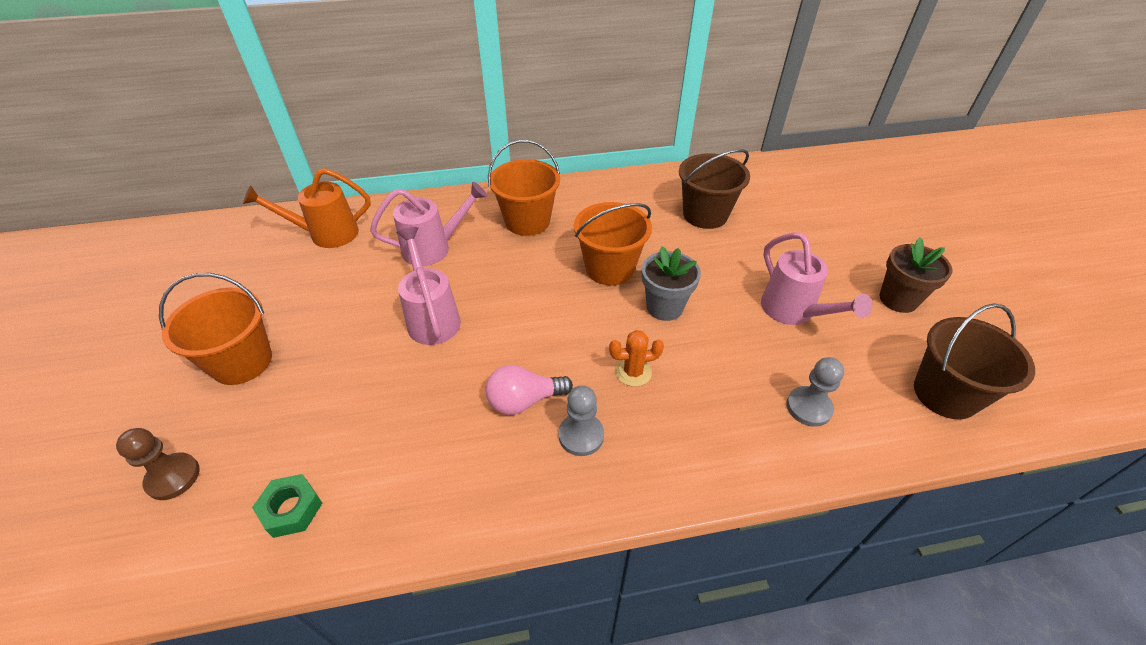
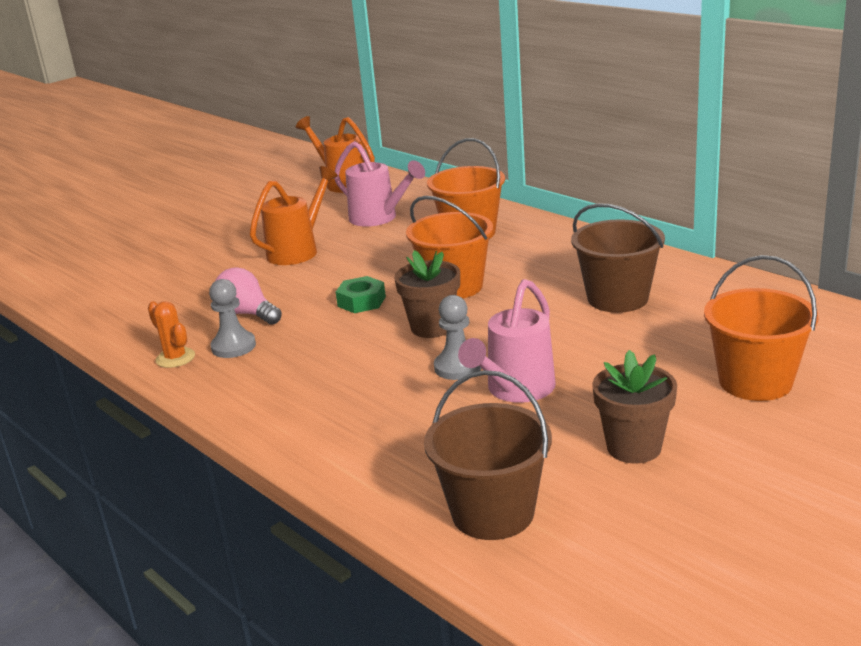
camera: 60 degrees right, 20 degrees down
(173, 477) = (84, 247): brown pawn -> none
(242, 362) = (188, 220): orange bucket -> orange bucket (755, 382)
(291, 509) = (87, 285): green nut -> green nut (361, 301)
(432, 318) = (297, 251): pink watering can -> orange watering can
(633, 372) = (328, 342): orange cactus -> orange cactus (175, 358)
(664, 307) = (432, 327): grey flower pot -> brown flower pot
(808, 407) = (376, 435): grey pawn -> grey pawn (458, 367)

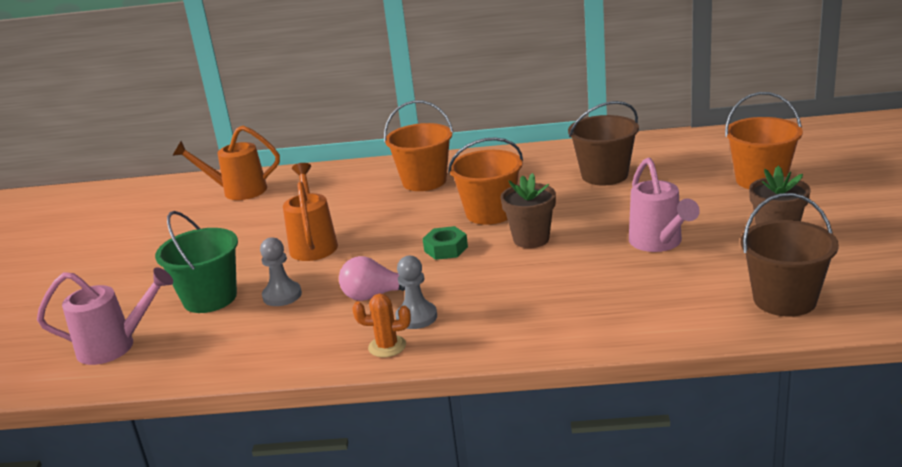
camera: 45 degrees left, 0 degrees up
(172, 260) = (210, 298): none -> green bucket
(378, 218) = (329, 200): pink watering can -> pink watering can (114, 346)
(458, 367) = (599, 250): grey pawn -> grey pawn (282, 295)

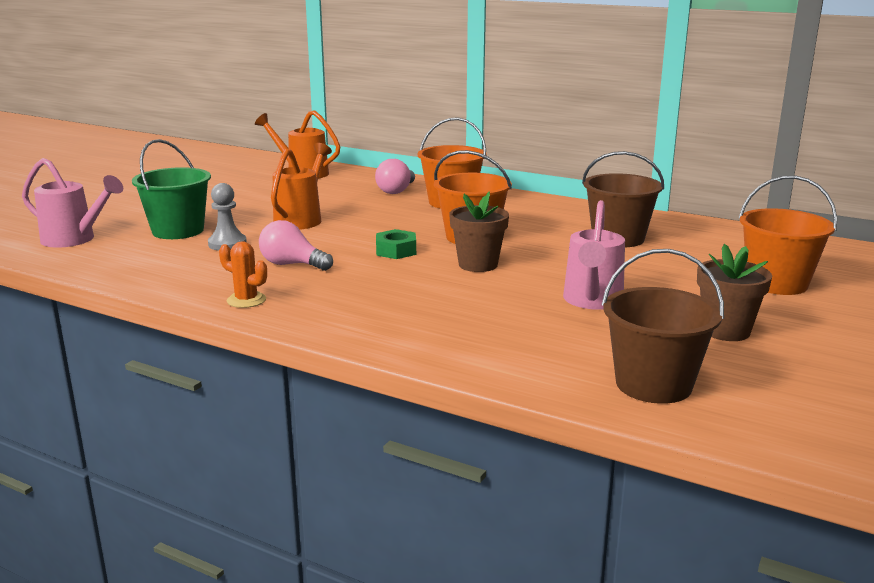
camera: 25 degrees right, 5 degrees down
(358, 184) = (396, 191): none -> pink light bulb
(416, 317) = (299, 288): grey pawn -> none

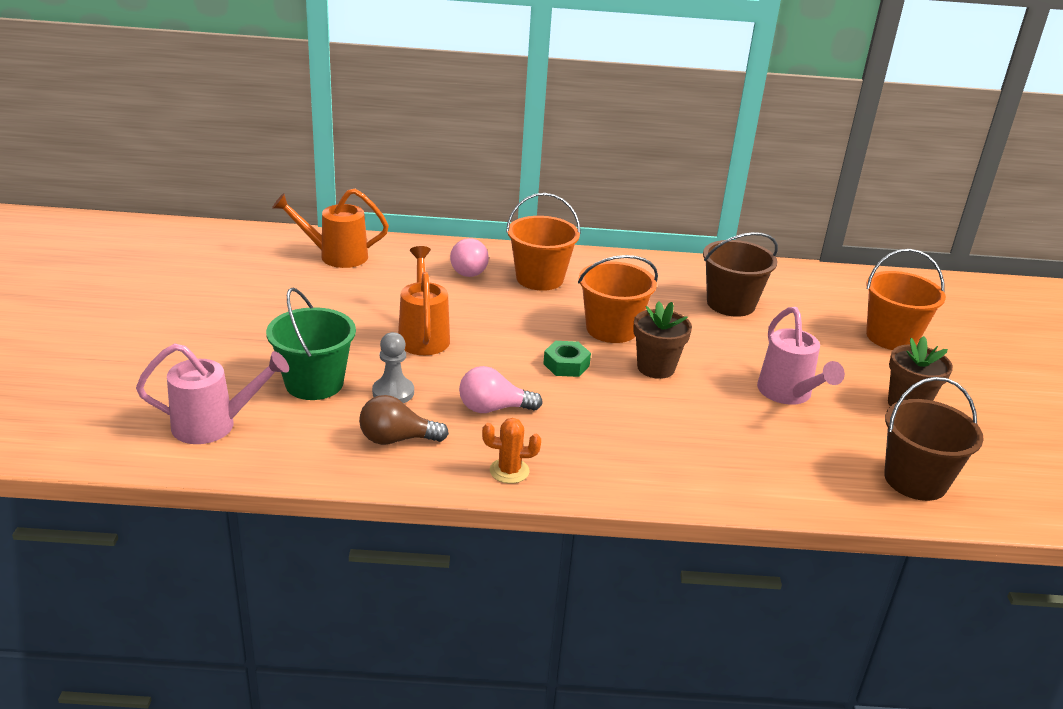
camera: 30 degrees left, 10 degrees up
(188, 268) = (396, 439): none -> brown light bulb

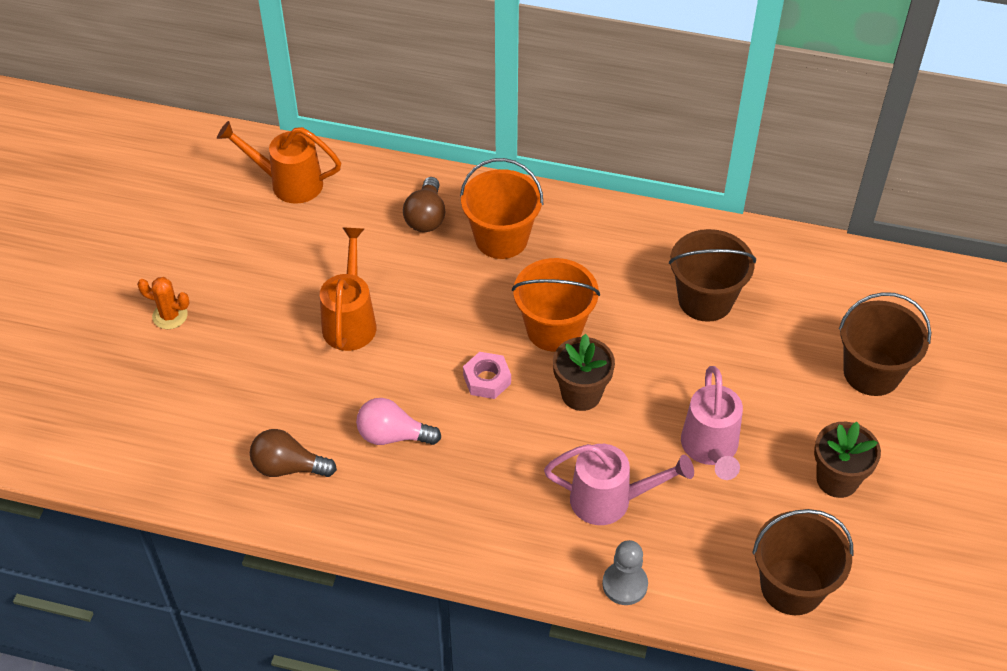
camera: 15 degrees right, 20 degrees up
(213, 425) = (122, 428): pink watering can -> pink watering can (609, 500)
(314, 383) = (226, 380): green bucket -> none
(393, 392) = (300, 402): grey pawn -> grey pawn (624, 584)
(468, 270) = (426, 217): pink light bulb -> brown light bulb
(509, 471) = (384, 522): orange cactus -> orange cactus (170, 316)
(566, 365) = (487, 379): green nut -> pink nut
(891, 337) = (871, 372): orange bucket -> brown bucket

